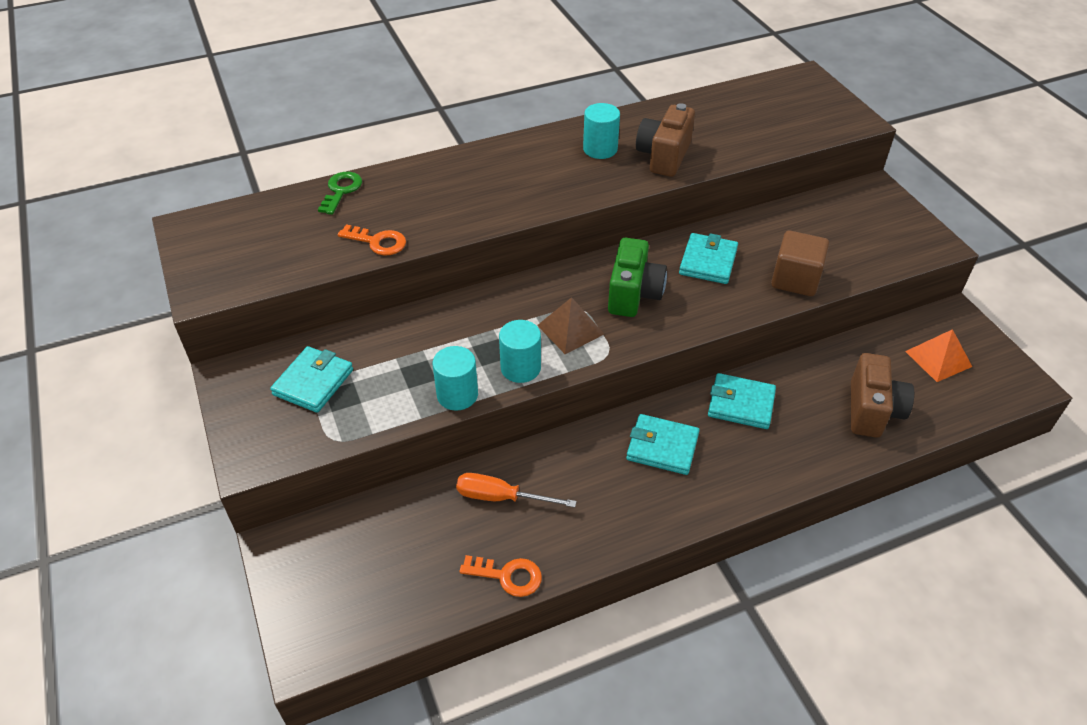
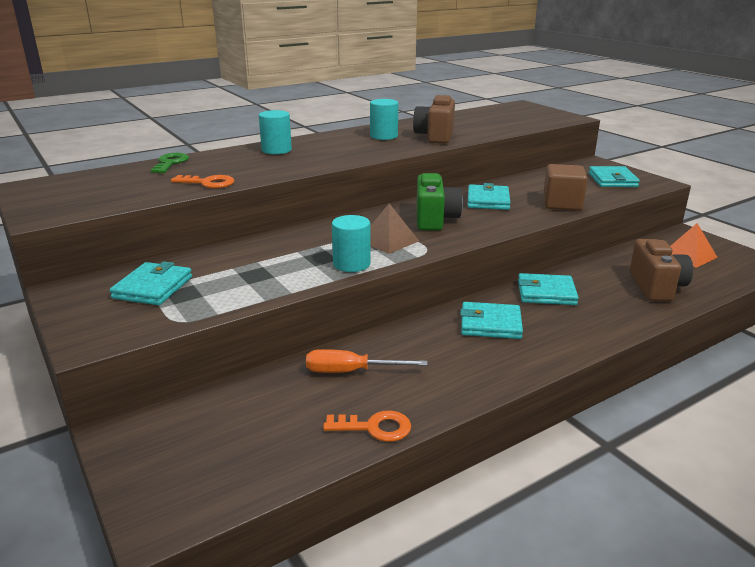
camera: 10 degrees left, 20 degrees down
(457, 395) = (297, 283): turquoise cylinder -> turquoise cylinder (276, 150)
(881, 233) = (612, 180): none -> turquoise wallet

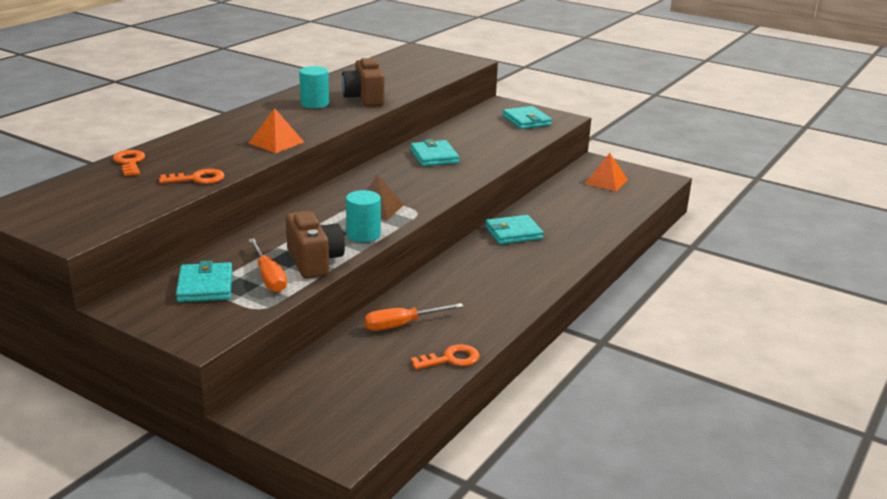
camera: 25 degrees left, 0 degrees up
(170, 163) = (130, 162): green key -> orange key
(219, 290) = (269, 277): none -> orange screwdriver
(276, 150) = (224, 133): turquoise cylinder -> none
(314, 162) = (276, 142): none -> orange pyramid
(435, 219) = (402, 182): green camera -> none
(490, 324) = (485, 267): turquoise wallet -> none
(562, 204) = (499, 151): brown cube -> none
(656, 287) = (594, 213): brown camera -> brown camera (314, 262)

